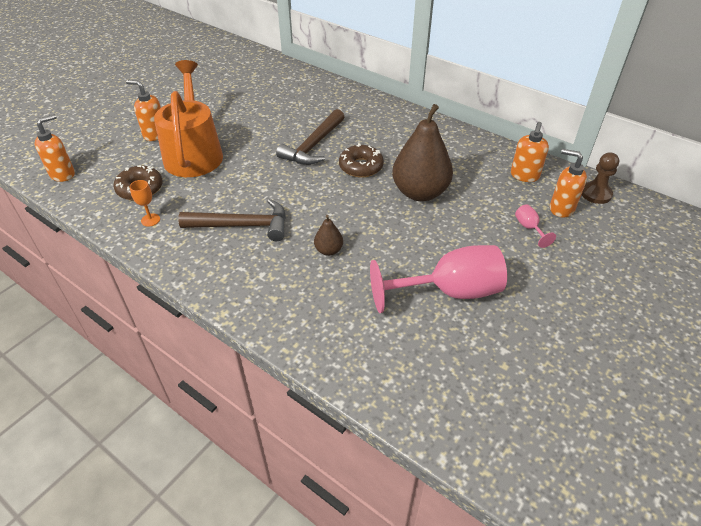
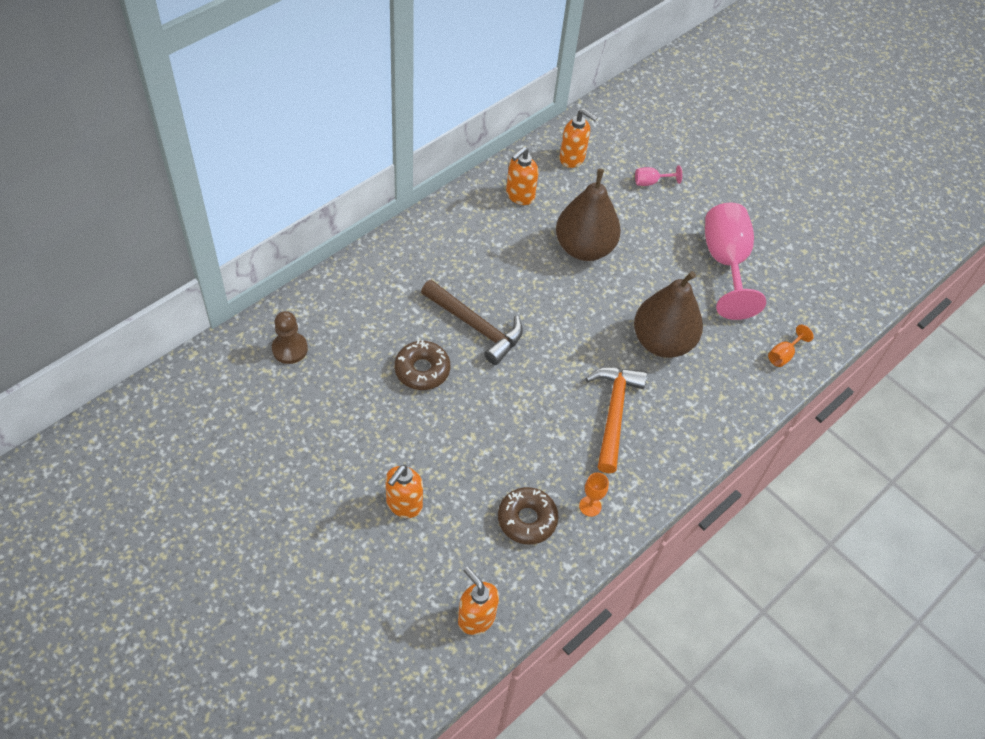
camera: 85 degrees left, 10 degrees up
(193, 153) = (462, 457): orange watering can -> none
(242, 225) = (614, 413): brown hammer -> orange hammer
(328, 250) = (662, 342): brown pear -> brown pear, size x2.23
(339, 348) = (783, 355): none -> orange goblet
(361, 167) = (528, 288): brown donut -> brown donut (422, 370)
(561, 208) = (627, 150): orange soap dispenser -> orange soap dispenser (519, 196)
(596, 194) = (610, 118): brown pawn -> brown pawn (290, 349)

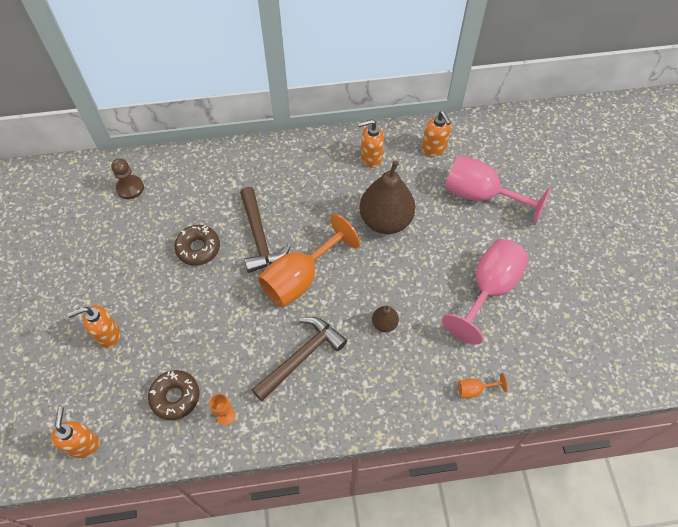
camera: 40 degrees right, 5 degrees up
(550, 343) = (300, 278): none -> orange goblet
(614, 413) = (301, 357): orange hammer -> brown hammer
(651, 182) = (481, 195): pink goblet -> pink goblet, size x2.43
(662, 342) = (384, 324): brown pear -> brown pear, size x0.45

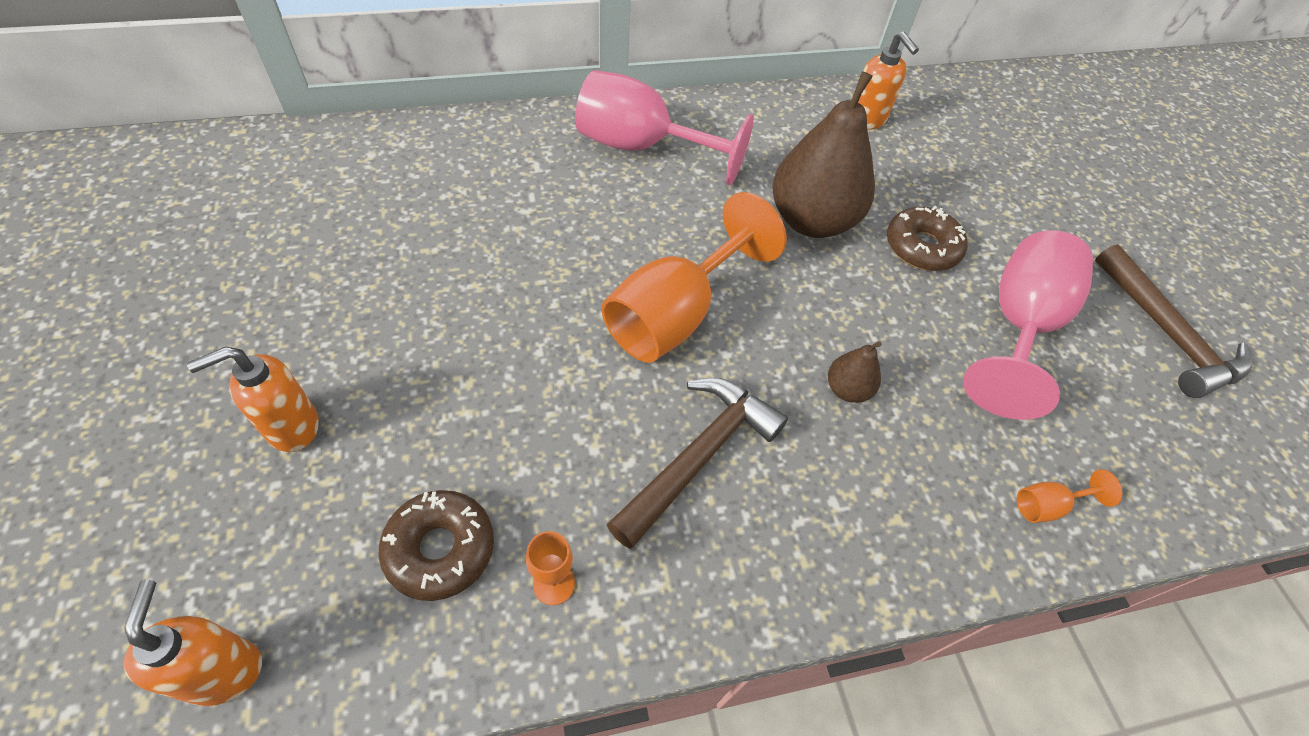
camera: 10 degrees left, 5 degrees down
(130, 188) = (345, 172): brown pawn -> none
(198, 248) = (477, 267): brown donut -> brown donut (922, 247)
(259, 237) = (591, 248): brown hammer -> brown hammer (1166, 333)
(371, 158) = (767, 131): orange soap dispenser -> none
(481, 195) = (961, 184): pink goblet -> pink goblet (642, 147)

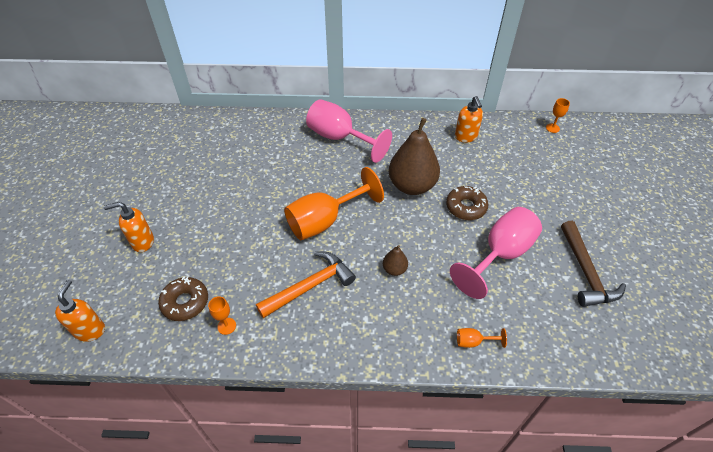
camera: 20 degrees right, 5 degrees down
(699, 456) = (310, 286): brown hammer -> orange hammer
(999, 89) = (552, 128): none -> orange goblet

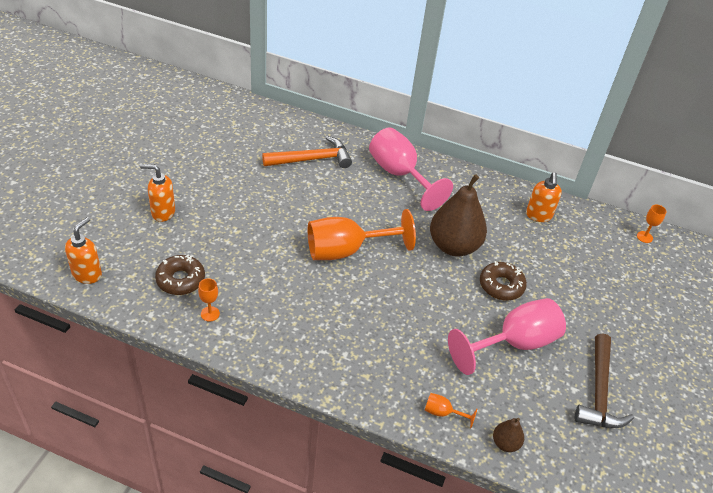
camera: 15 degrees right, 5 degrees down
(310, 286) = (304, 306): orange hammer -> orange hammer (312, 159)
(394, 269) = (395, 320): brown pear -> brown pear (505, 443)

